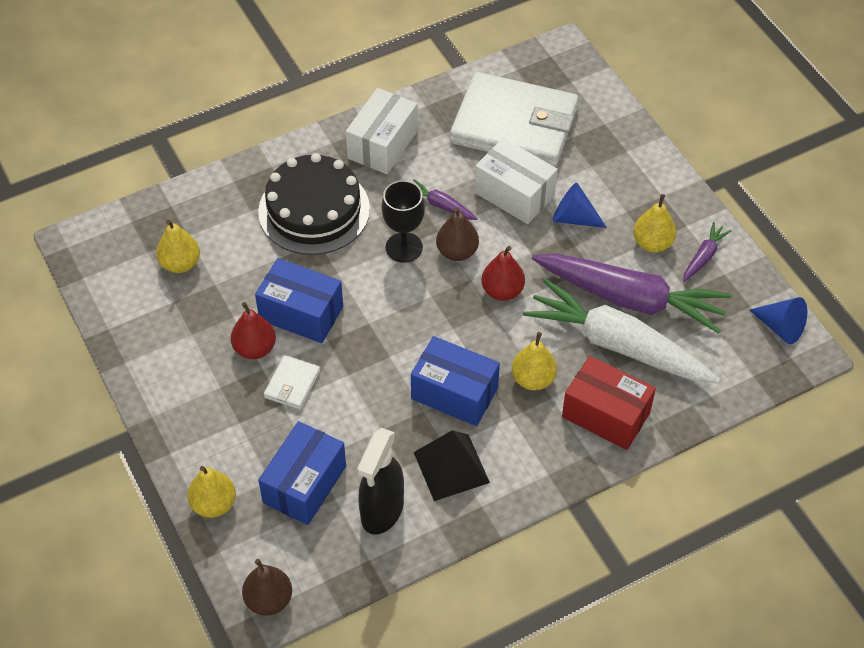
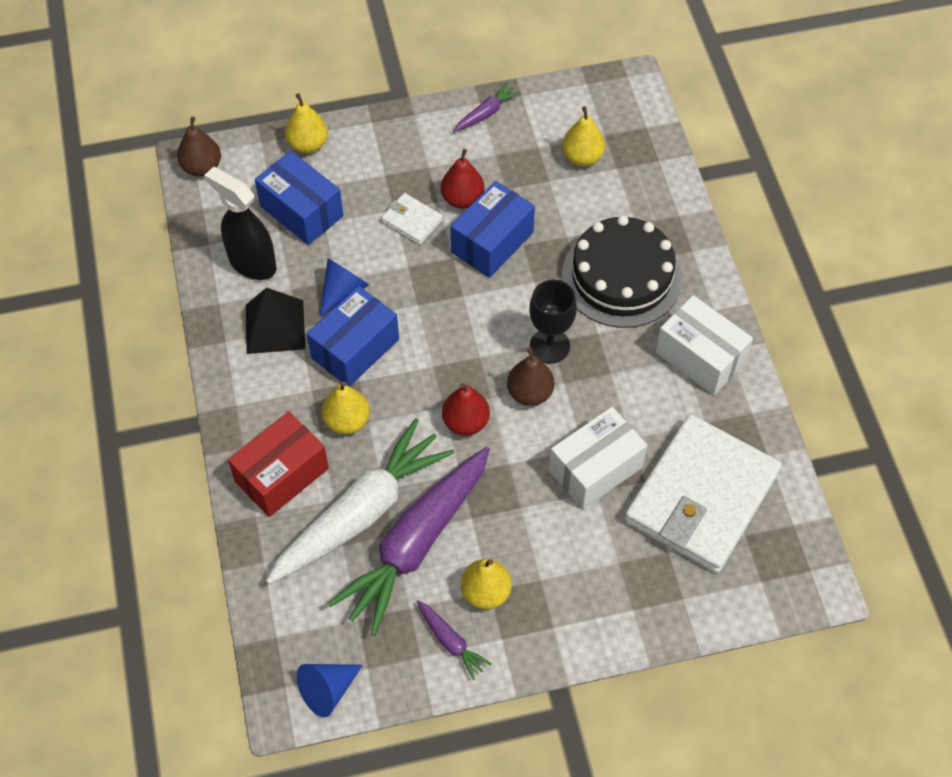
camera: 105 degrees right, 5 degrees up
(441, 205) = (598, 393): purple carrot -> purple carrot (486, 113)
(573, 218) = (545, 520): blue cone -> blue cone (342, 291)

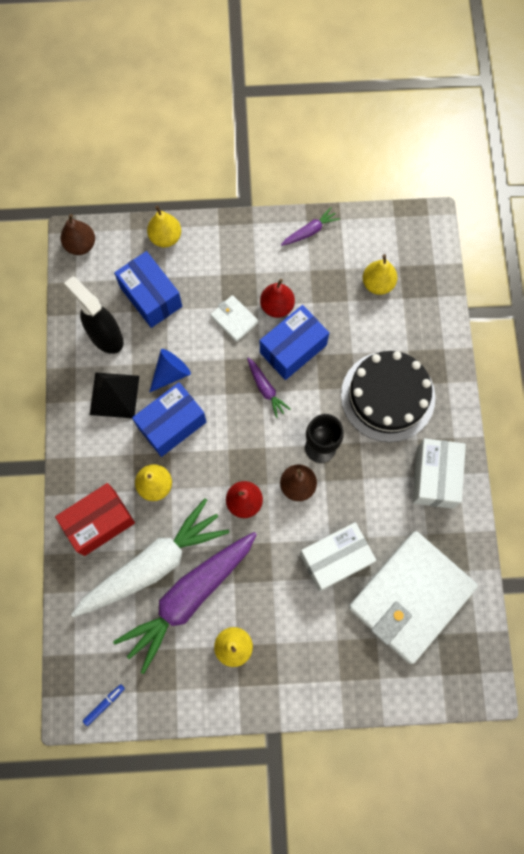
camera: 10 degrees right, 15 degrees up
(328, 690) = (104, 704): blue cone -> blue marker
(451, 642) = (200, 682): purple carrot -> purple carrot (266, 389)
(700, 357) = (434, 477): white box -> white box turned 45 degrees clockwise

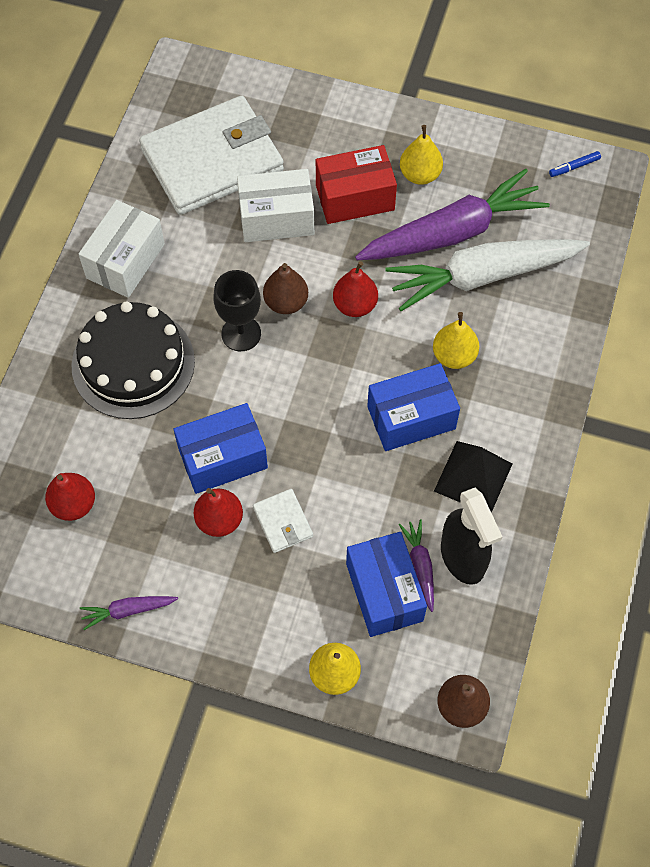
camera: 160 degrees left, 10 degrees down
(99, 522) = (533, 337): red box -> red box (355, 197)
(170, 373) = (391, 480): blue cone -> none
(266, 389) = (278, 420): purple carrot -> purple carrot (420, 566)
(377, 284) = (73, 504): yellow pear -> red pear

